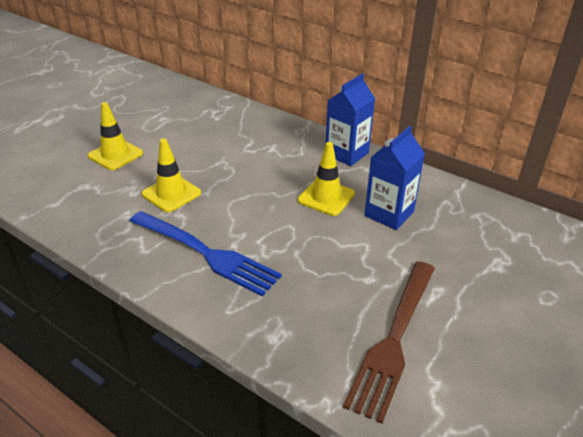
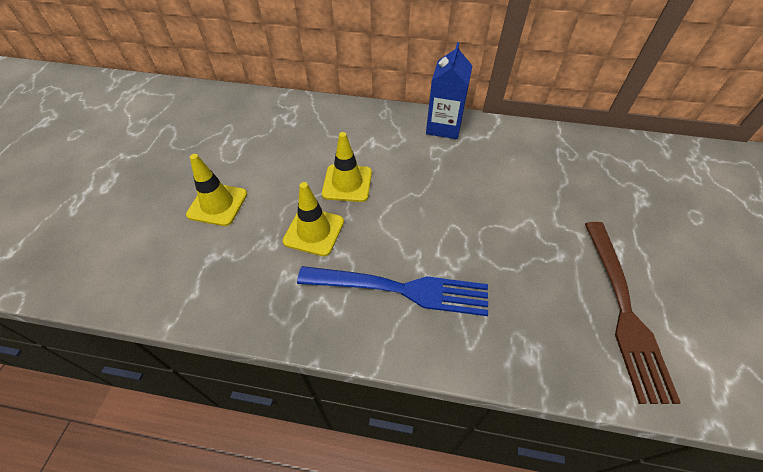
camera: 25 degrees left, 15 degrees up
(326, 197) = (461, 181): yellow traffic cone -> yellow traffic cone (347, 183)
(389, 214) = (525, 179): blue carton -> none

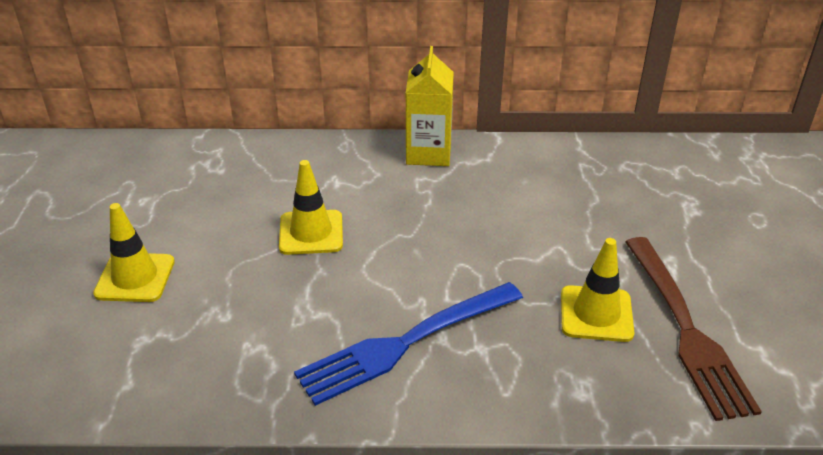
camera: 10 degrees left, 15 degrees down
(314, 231) = (277, 293): yellow traffic cone -> yellow traffic cone (596, 314)
(400, 289) = (406, 343): blue fork -> blue fork turned 150 degrees clockwise
(444, 126) = (428, 153): blue carton -> yellow carton

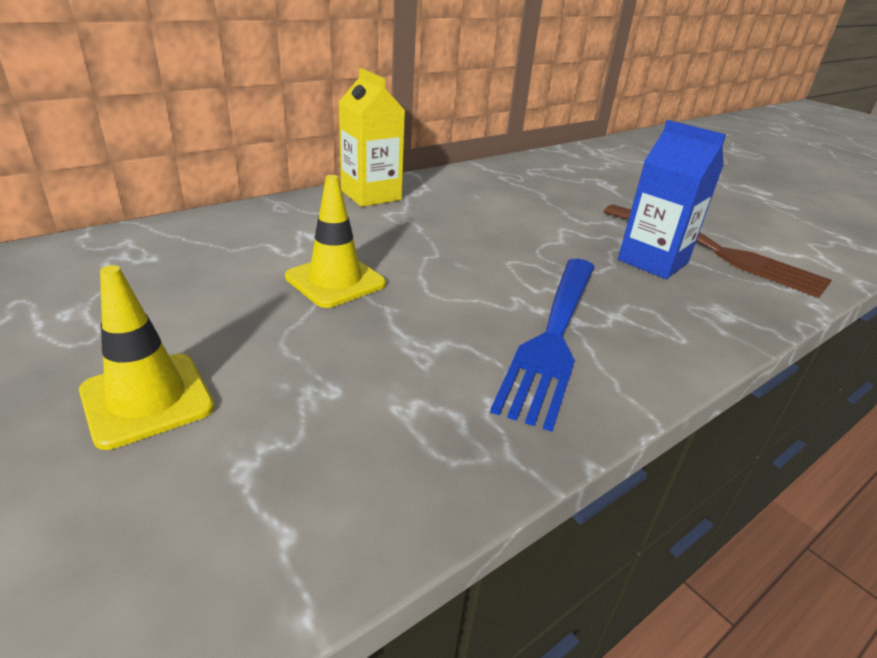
camera: 40 degrees left, 5 degrees down
(596, 314) = (652, 261): yellow traffic cone -> blue carton

